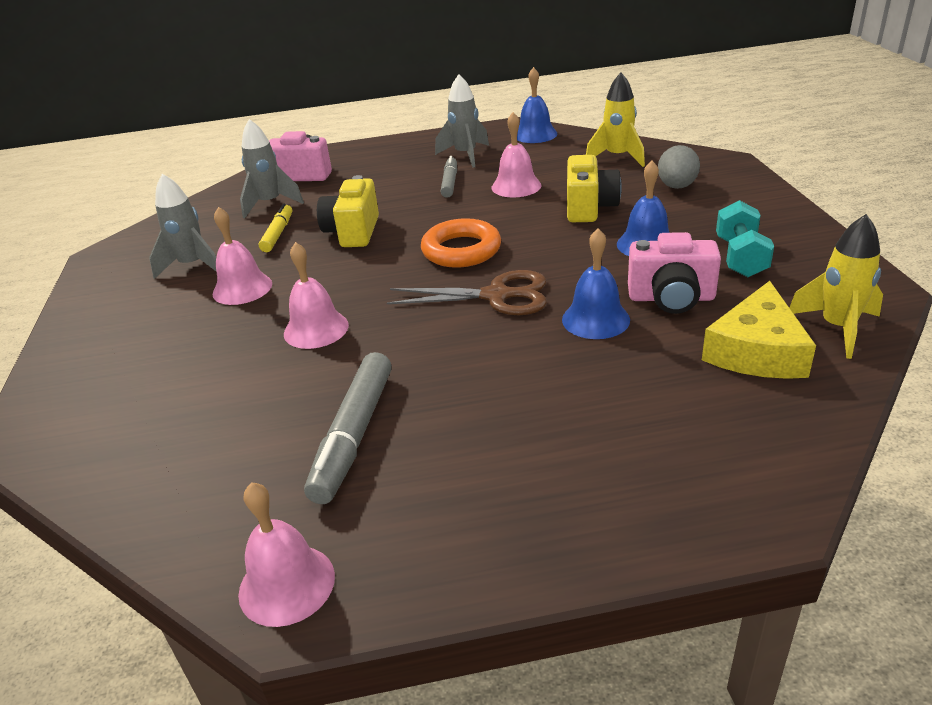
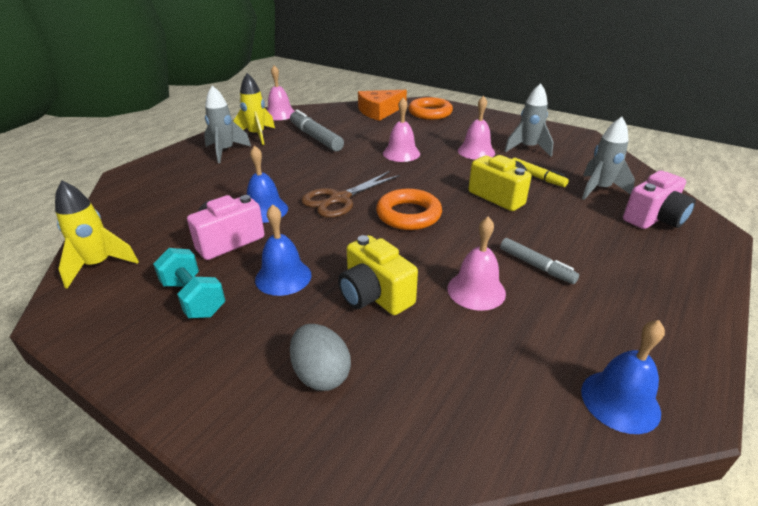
camera: 130 degrees right, 0 degrees up
(97, 397) = (430, 113): none -> orange ring
(136, 455) = (379, 111): none -> orange cheese
(465, 155) = (602, 310): grey rocket -> grey rocket (225, 151)
(617, 157) = (449, 402): yellow rocket -> yellow rocket (257, 135)
(757, 350) = (152, 230): yellow cheese -> none

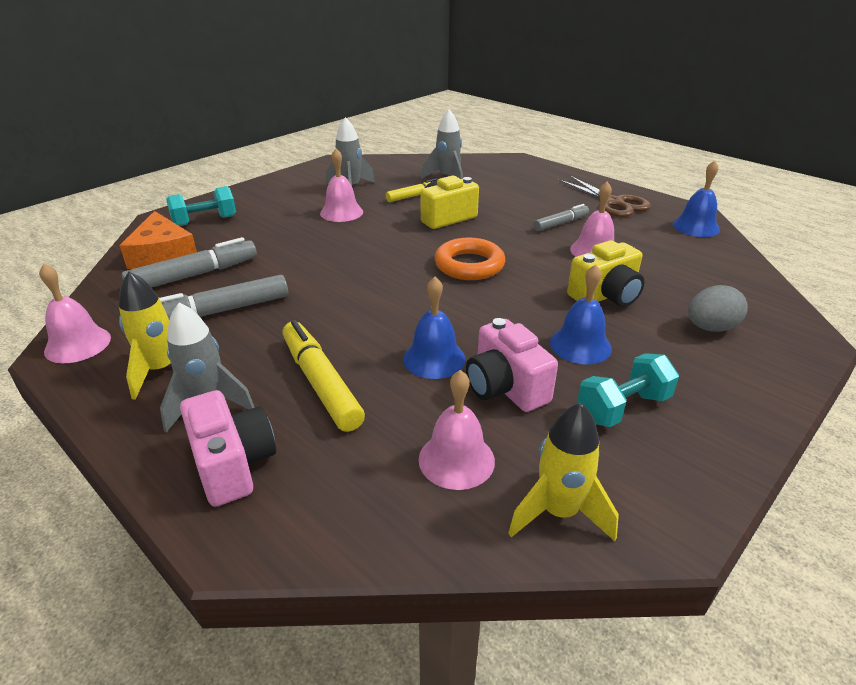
camera: 80 degrees left, 0 degrees up
(241, 176) = (320, 383): none -> yellow marker
(339, 199) = (422, 302): brown scissors -> brown scissors (613, 202)
(356, 124) = (194, 275): none -> grey marker
(401, 153) = (319, 253): pink bell -> pink bell (456, 459)
(430, 113) = (205, 221): orange ring -> turquoise dumbbell
(654, 218) = (498, 172): pink camera -> pink camera (233, 464)

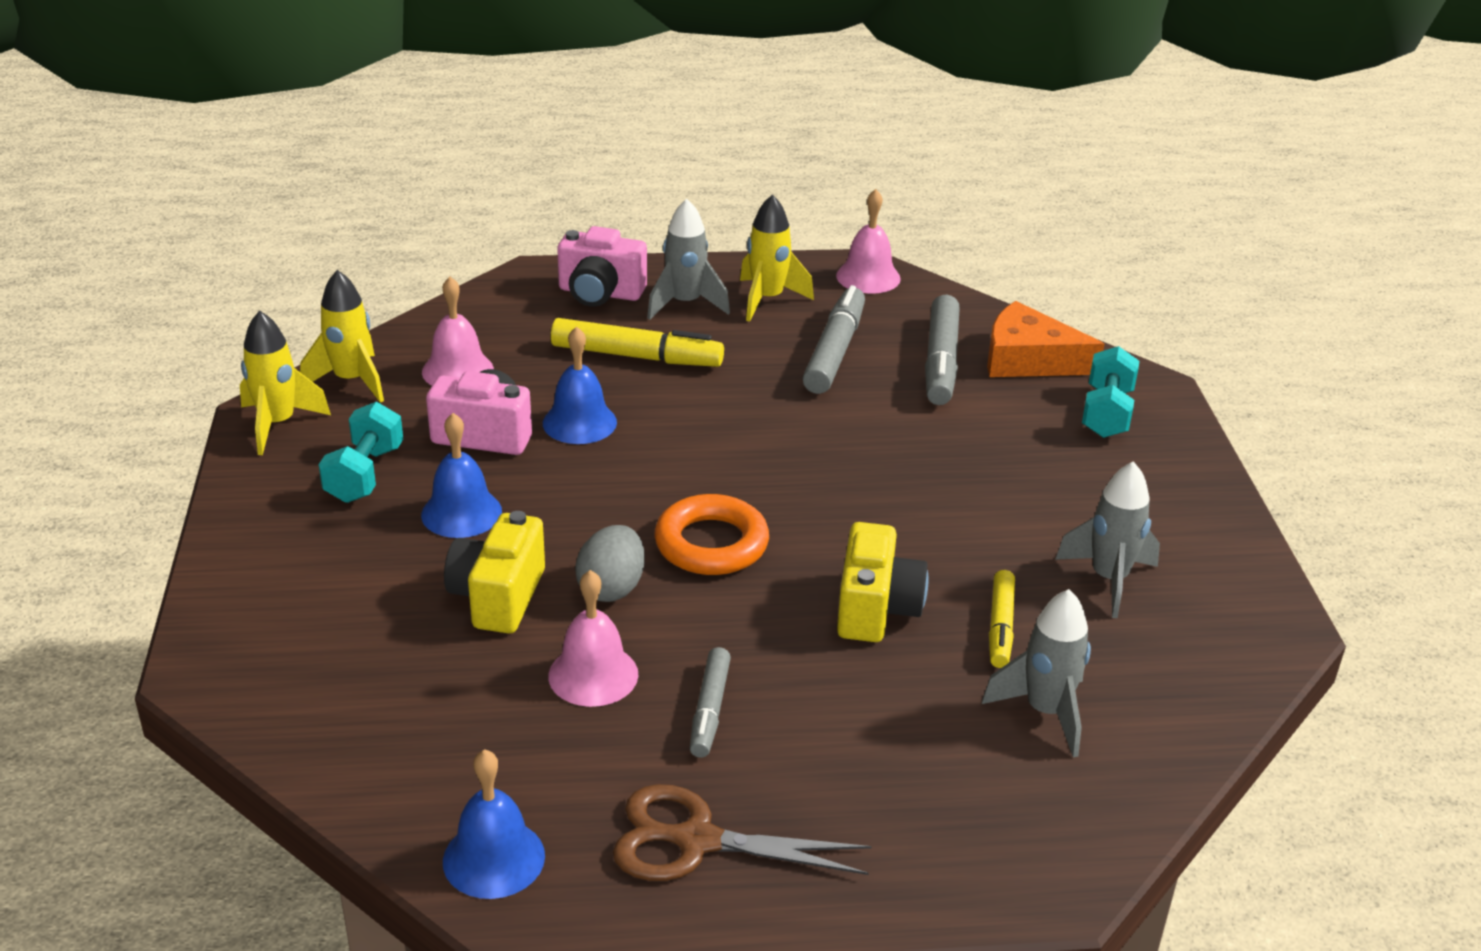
camera: 130 degrees right, 0 degrees up
(341, 212) = (1012, 526): pink bell -> none
(666, 503) = (278, 424): none -> yellow rocket
(710, 328) = (336, 620): grey egg -> grey egg (611, 588)

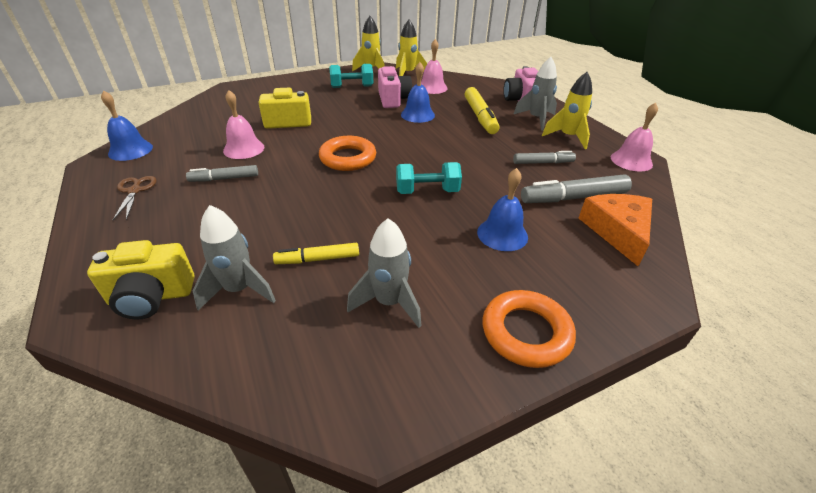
camera: 70 degrees right, 5 degrees up
(461, 513) = (338, 106): blue bell -> blue bell (502, 234)
(611, 588) = (304, 142): grey egg -> none
(697, 840) = (135, 191): brown scissors -> brown scissors, size x0.64
(834, 351) = (543, 163): grey marker -> grey marker, size x0.61
(876, 609) = (317, 212): yellow camera -> yellow camera (151, 297)
(1106, 413) = (591, 276): turquoise dumbbell -> turquoise dumbbell (427, 191)
(1183, 491) = (526, 332): none -> orange ring

